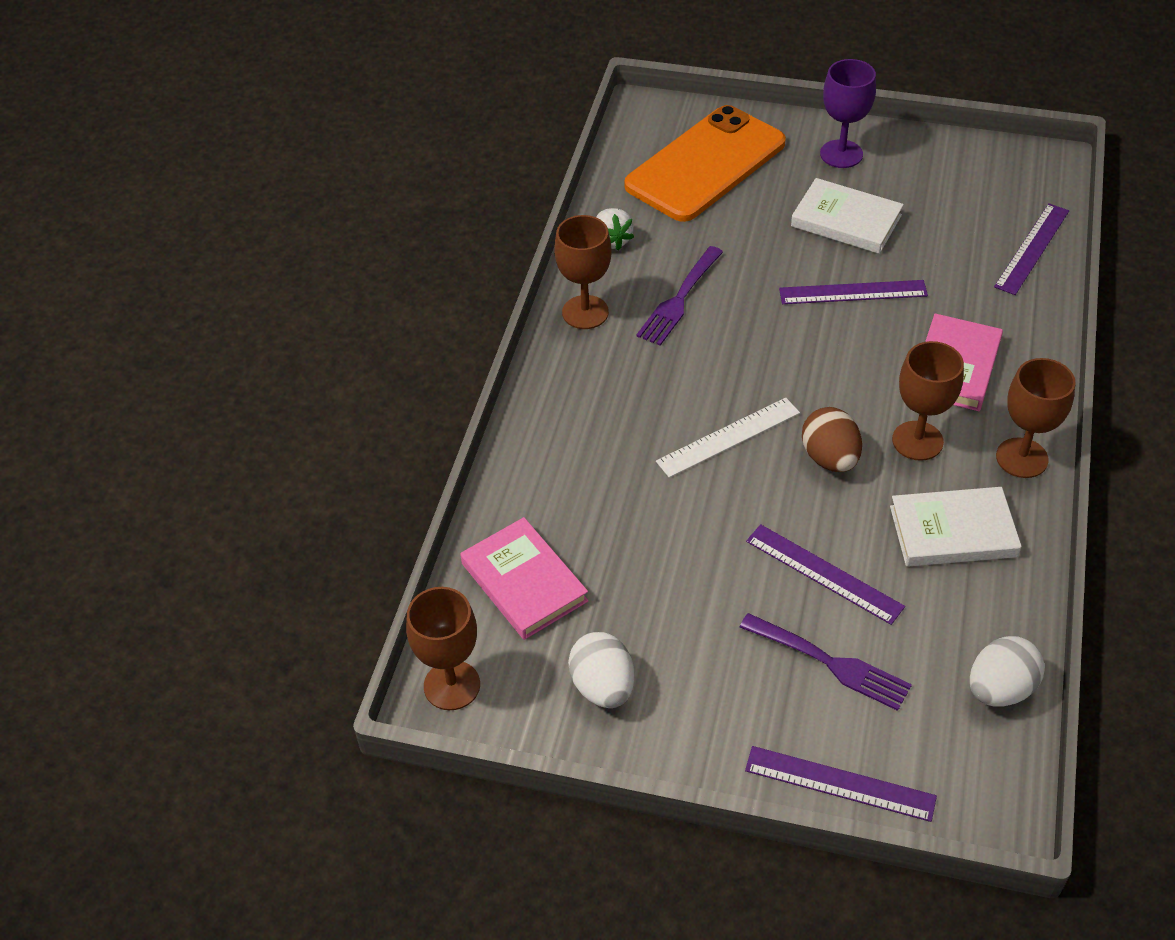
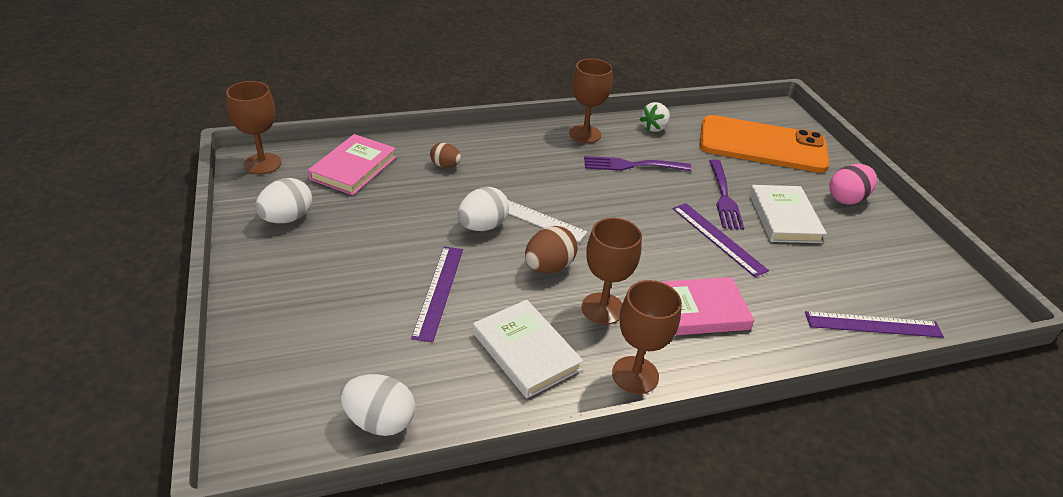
camera: 55 degrees right, 10 degrees down
(575, 481) = (445, 165): none -> brown egg
(725, 490) = (482, 226): none -> white egg
(830, 663) = (357, 316): purple fork -> purple fork (724, 197)
(840, 783) = (248, 349): purple ruler -> none
(841, 154) = (846, 199): purple goblet -> pink egg

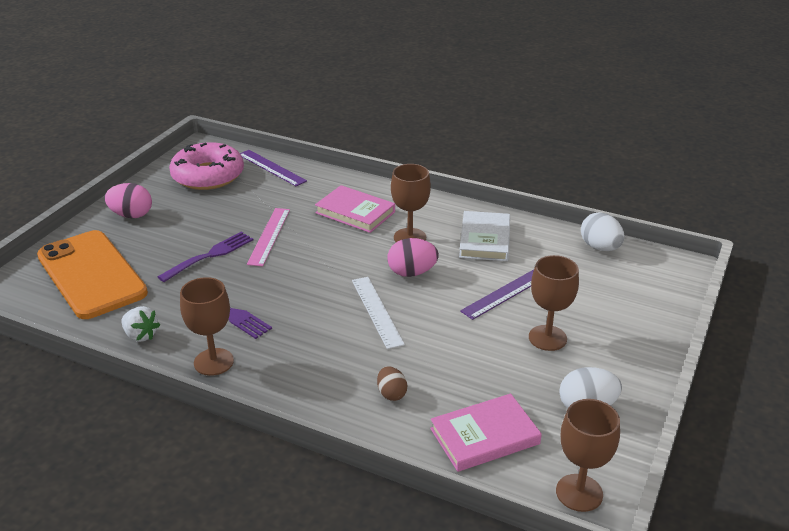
camera: 135 degrees left, 5 degrees down
(482, 226) = (424, 321): white egg -> none
(548, 267) = (412, 273): brown egg -> pink egg
(635, 375) = (436, 206): brown goblet -> brown goblet (547, 338)
(654, 128) = (141, 335): white strawberry -> white strawberry turned 45 degrees clockwise
(718, 238) = (269, 236): purple ruler -> pink ruler
(784, 218) = (199, 226): white book -> none
(894, 275) = (208, 175): none -> pink donut

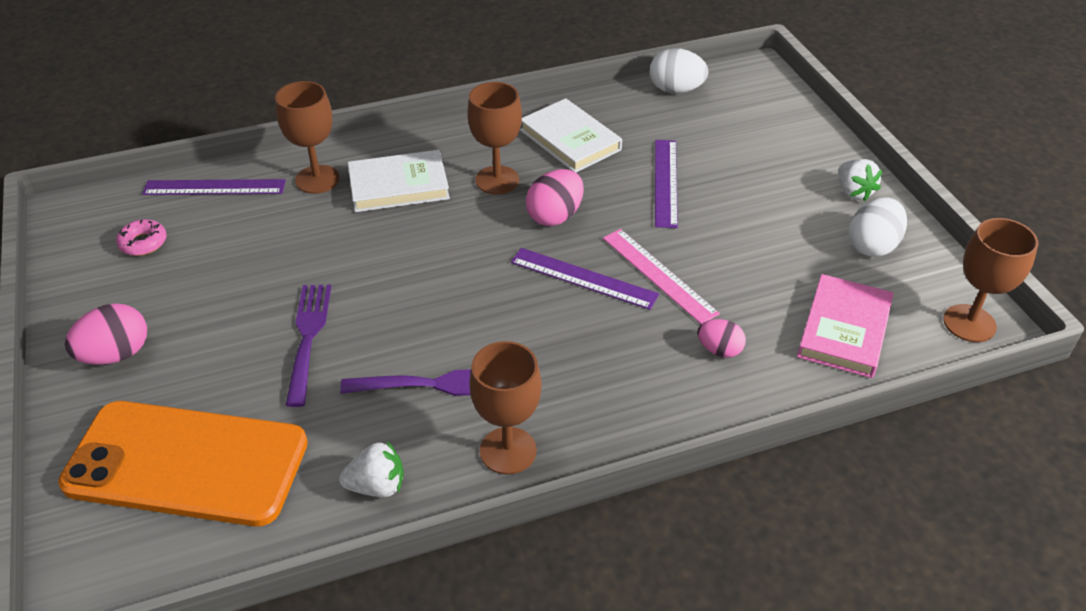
camera: 45 degrees left, 10 degrees up
(208, 175) = (143, 243): pink donut -> pink donut, size x0.41
(269, 236) = (343, 270): pink ruler -> pink ruler (659, 275)
(355, 212) = (398, 186): pink book -> white book
(377, 311) = (583, 278): white ruler -> purple ruler
(391, 394) = (719, 350): brown egg -> pink egg
(547, 338) = (758, 204): brown goblet -> brown goblet (317, 179)
(628, 370) = (853, 192): none -> white strawberry

